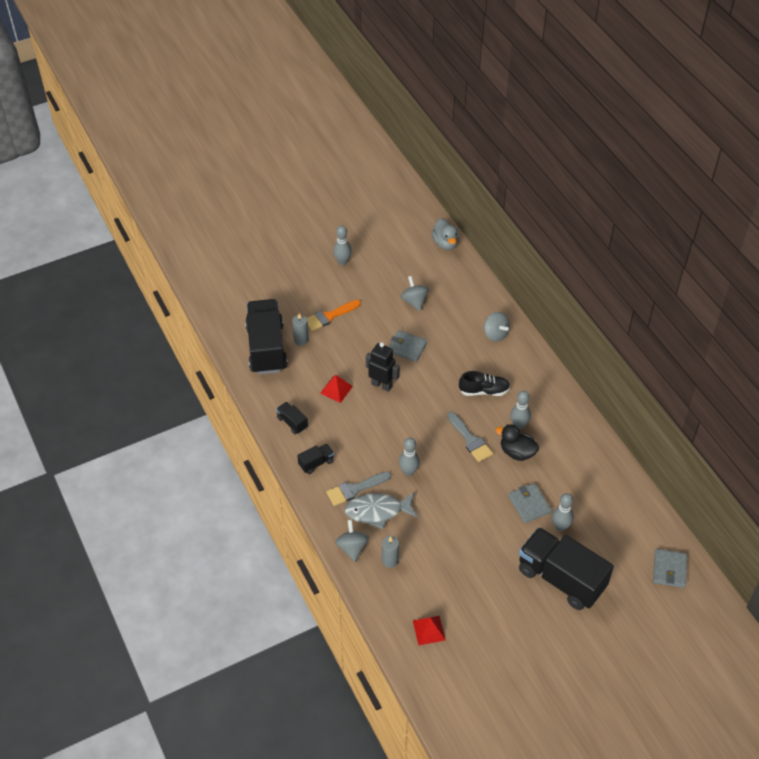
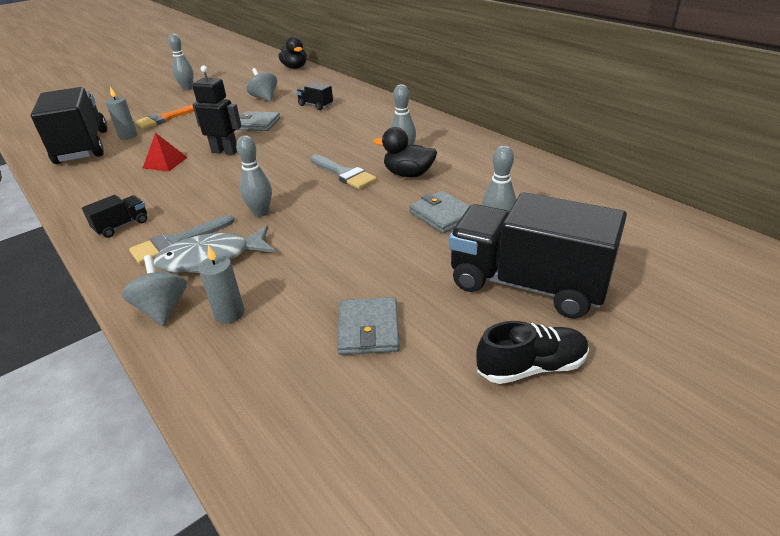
camera: 10 degrees left, 15 degrees down
(292, 423) = (96, 196): black truck -> black truck (315, 105)
(429, 630) = (307, 407): red pyramid -> none
(445, 243) = (295, 67): grey duck -> black duck
(484, 391) = (353, 138): black shoe -> black shoe (531, 367)
(495, 334) = (357, 103): grey spinning top -> none
(669, 569) = (686, 244): grey wallet -> grey wallet (368, 329)

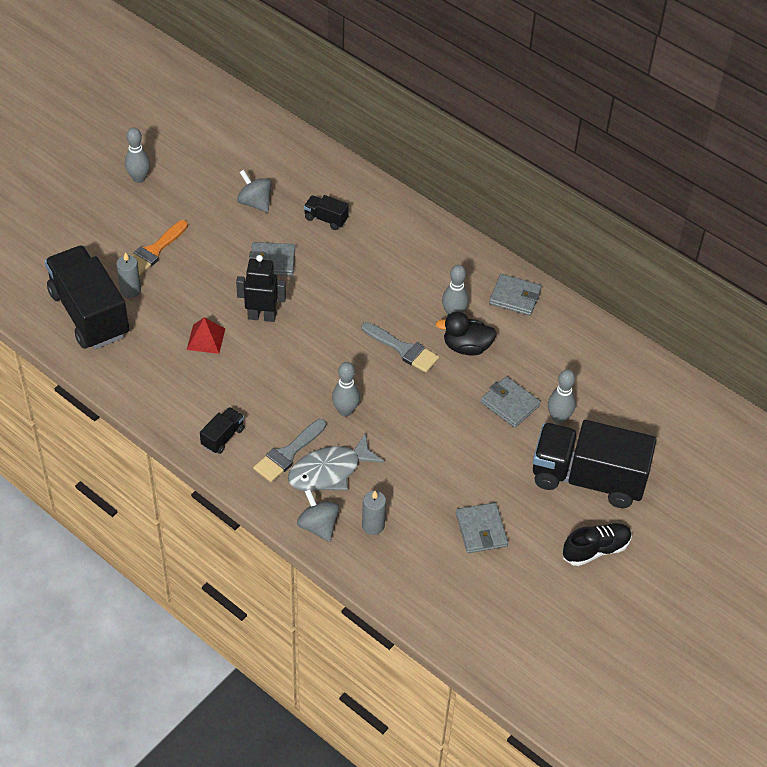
camera: 15 degrees left, 15 degrees up
(295, 67) = (261, 122): black duck -> none
(467, 146) = (515, 297): none -> grey wallet

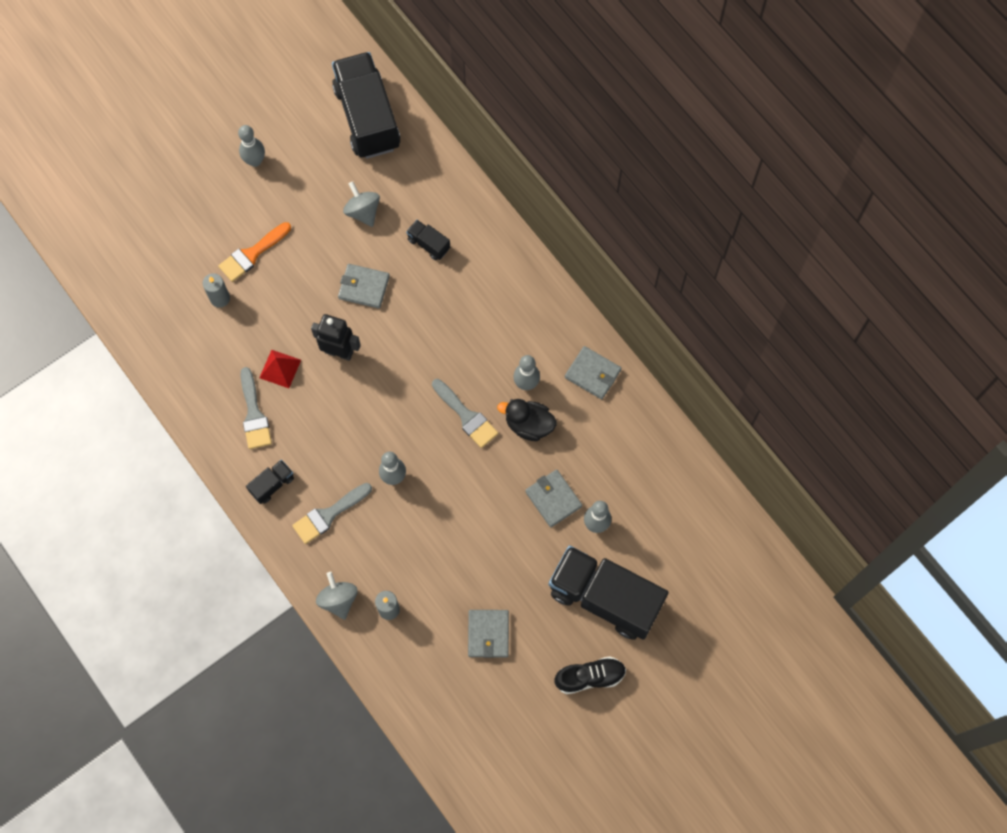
camera: 15 degrees right, 20 degrees up
(89, 314) = (175, 319): black truck -> black truck (367, 117)
(189, 380) = (254, 414): none -> grey brush
(329, 471) = (362, 542): grey fish -> none

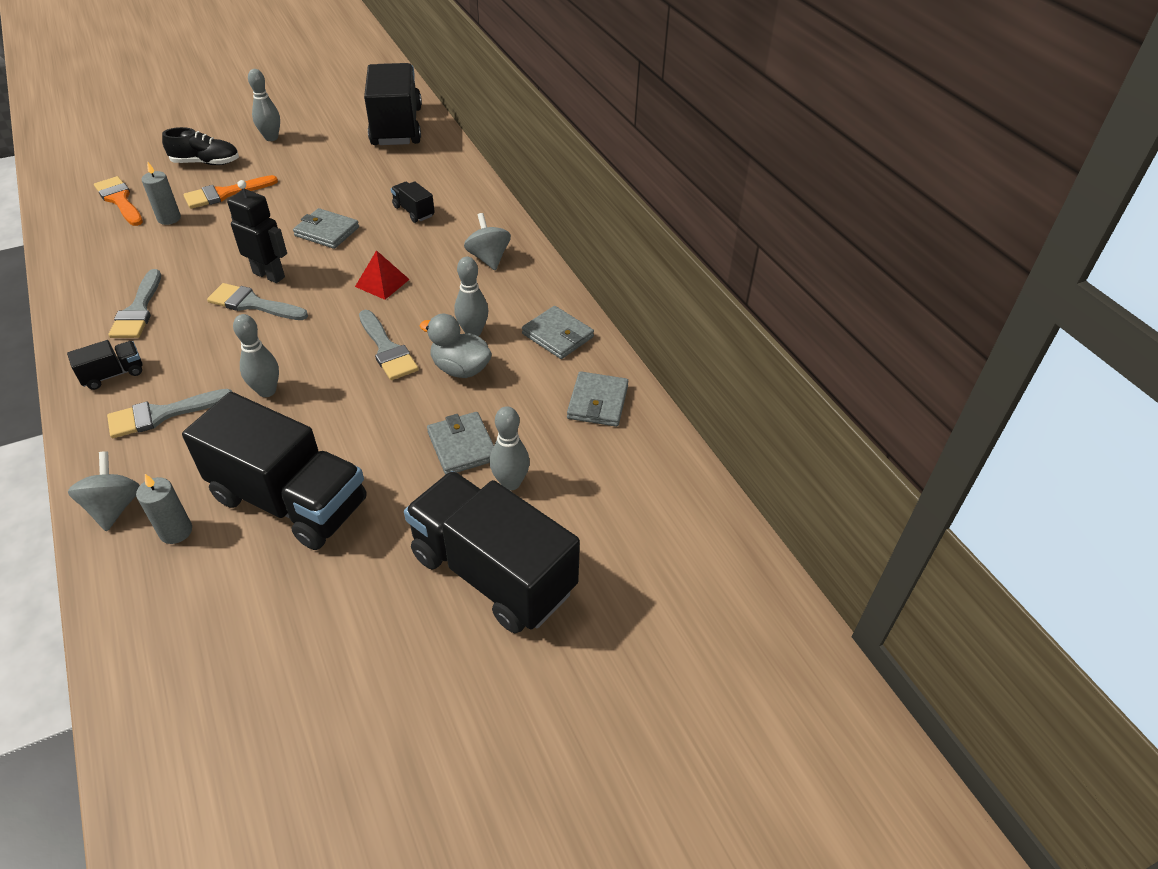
camera: 10 degrees right, 25 degrees down
(163, 282) = (119, 200): none -> orange brush
(280, 369) = (194, 278): red pyramid -> red pyramid (382, 283)
(341, 388) = (253, 304): none -> grey brush
(363, 211) = (357, 181): grey spinning top -> grey spinning top (488, 258)
(453, 569) = (290, 500): none -> black truck
(488, 634) = (301, 588): grey wallet -> grey wallet (597, 402)
(529, 425) = (460, 369): black duck -> grey duck
(590, 677) = (431, 678): black shoe -> black shoe (206, 163)

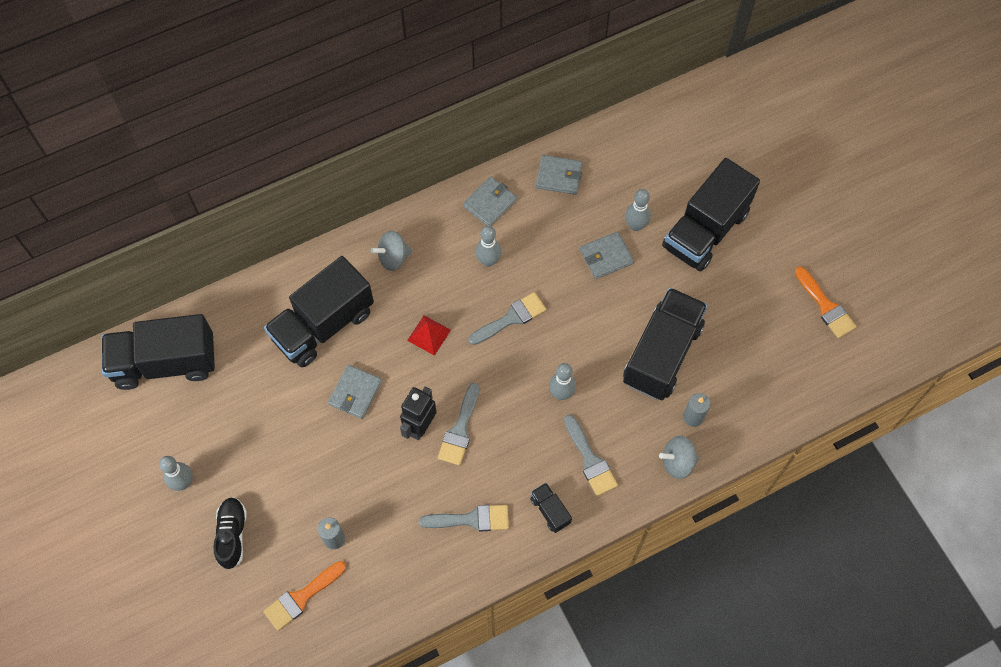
camera: 90 degrees left, 20 degrees up
(225, 194) = (291, 499): orange brush -> orange brush (825, 306)
(413, 211) = (323, 325): black truck -> black truck, size x2.36
(460, 369) = (530, 265): grey duck -> none

